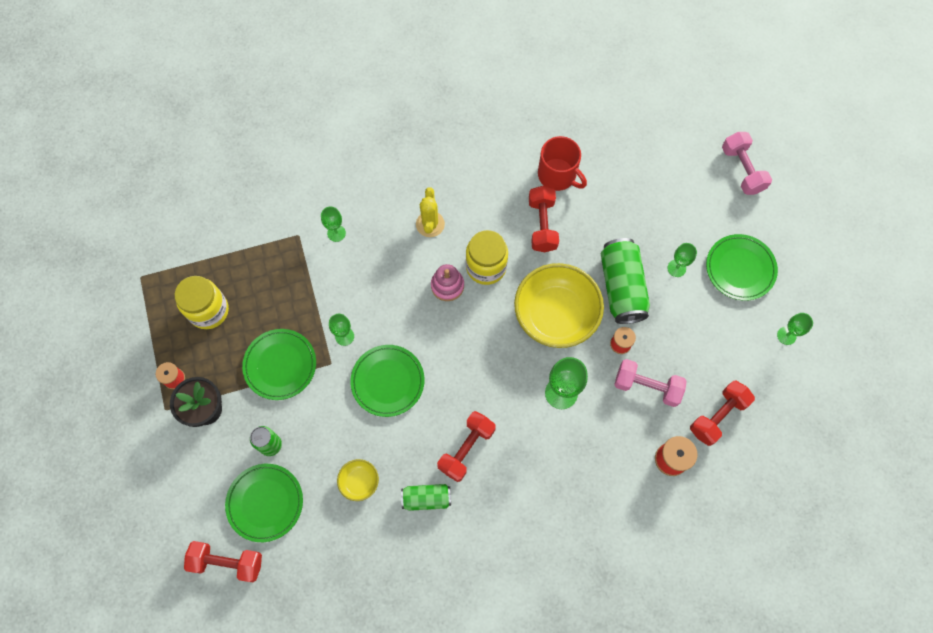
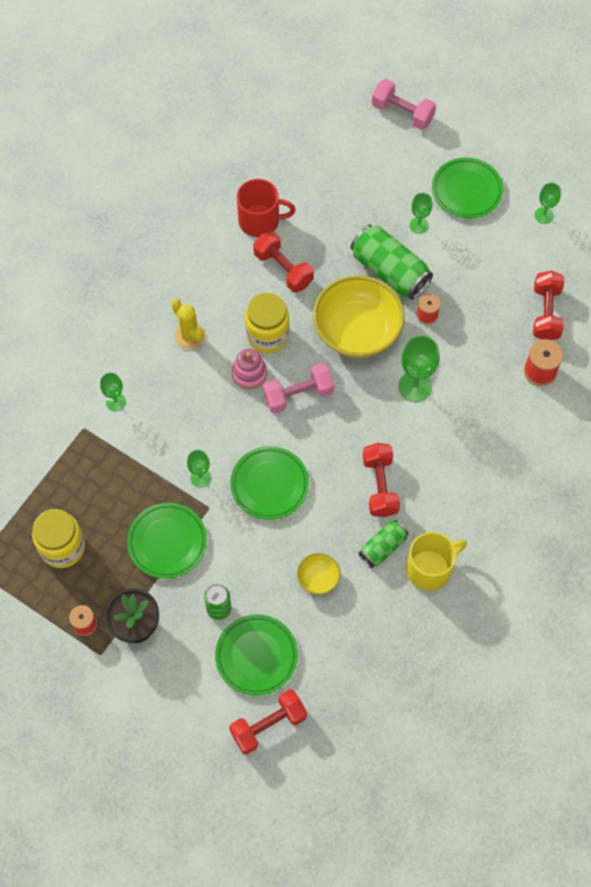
camera: 40 degrees left, 5 degrees down
(446, 545) = (430, 568): none -> yellow mug
(647, 386) = (475, 331): pink dumbbell -> pink dumbbell (298, 395)

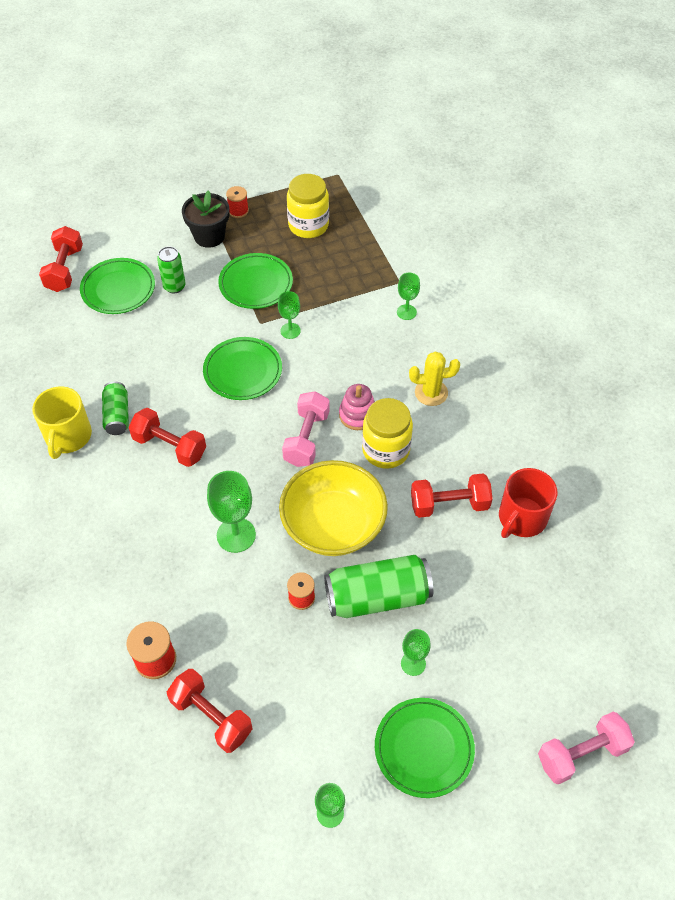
camera: 125 degrees right, 10 degrees down
(318, 578) = (136, 358): yellow bowl -> none

